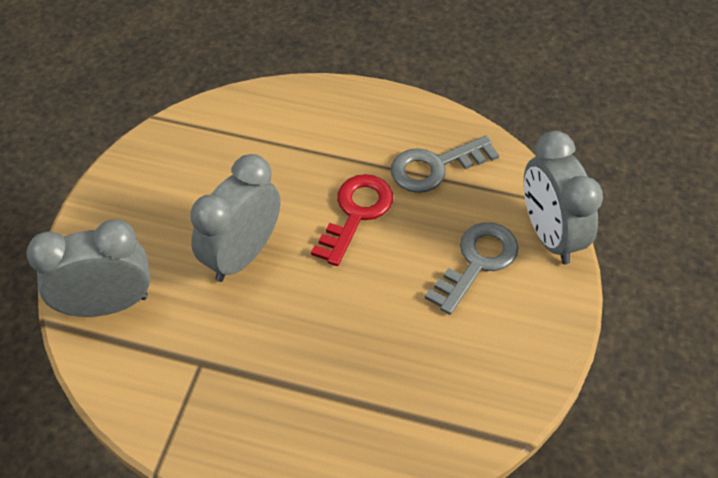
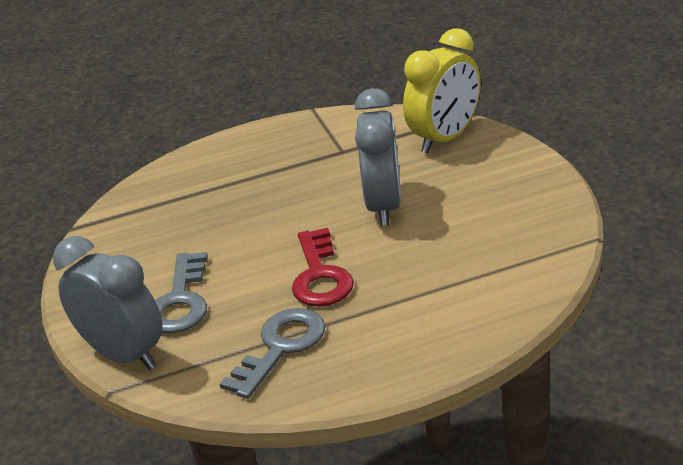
camera: 150 degrees right, 20 degrees down
(107, 304) = (445, 138): grey clock -> yellow clock

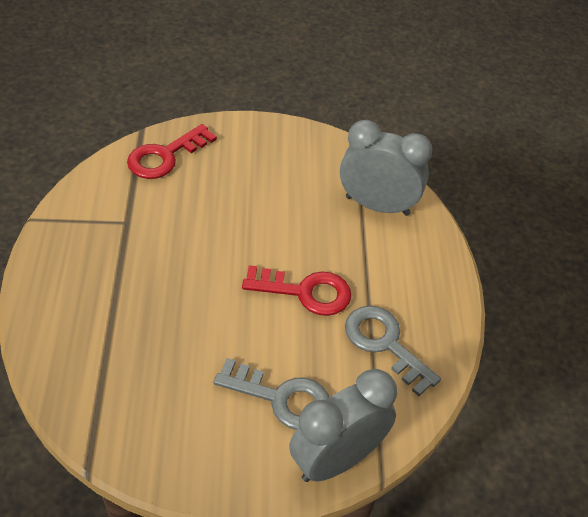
camera: 80 degrees left, 15 degrees up
(384, 206) = (235, 224): grey clock -> grey clock (377, 205)
(445, 138) = (165, 156): yellow clock -> red key

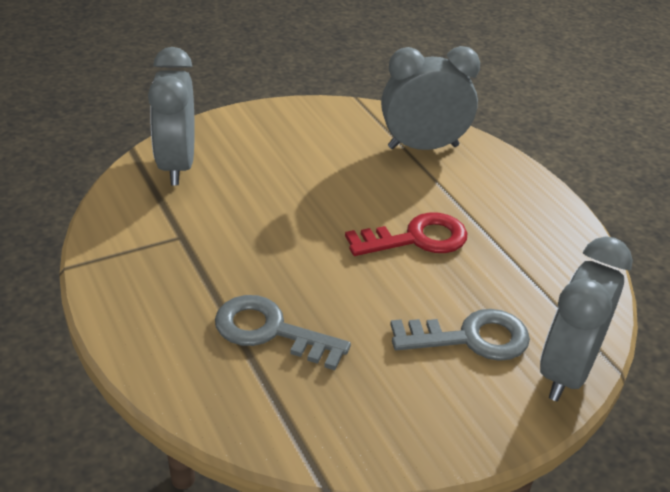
camera: 25 degrees left, 10 degrees down
(165, 156) = (177, 165): red key -> grey clock
(385, 344) = (526, 257): grey key -> grey key (270, 331)

